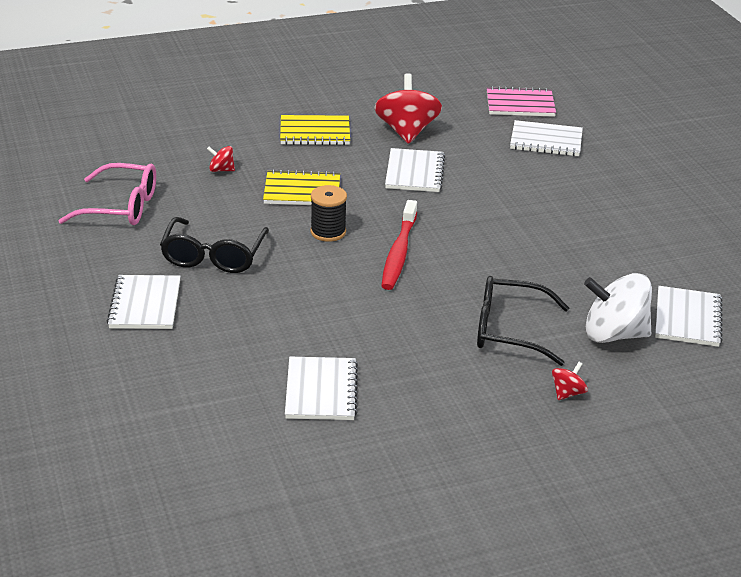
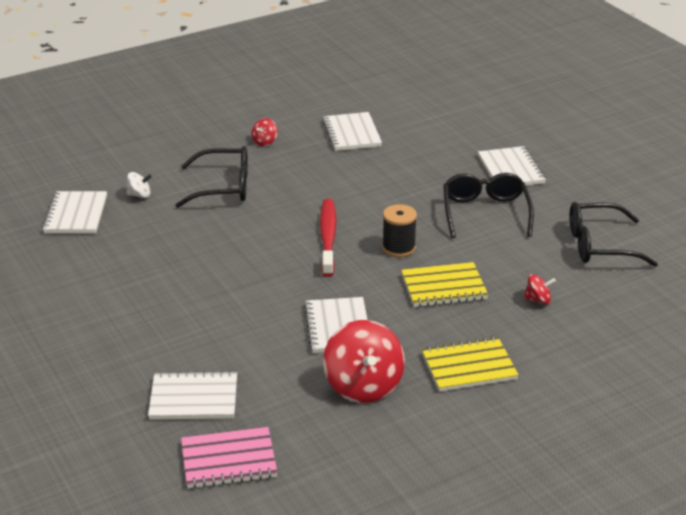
camera: 170 degrees right, 0 degrees up
(121, 207) = (599, 245): pink glasses -> black glasses
(567, 393) = (179, 153): red spinning top -> red spinning top (264, 142)
(614, 334) = (139, 195): white spinning top -> white spinning top, size x0.46

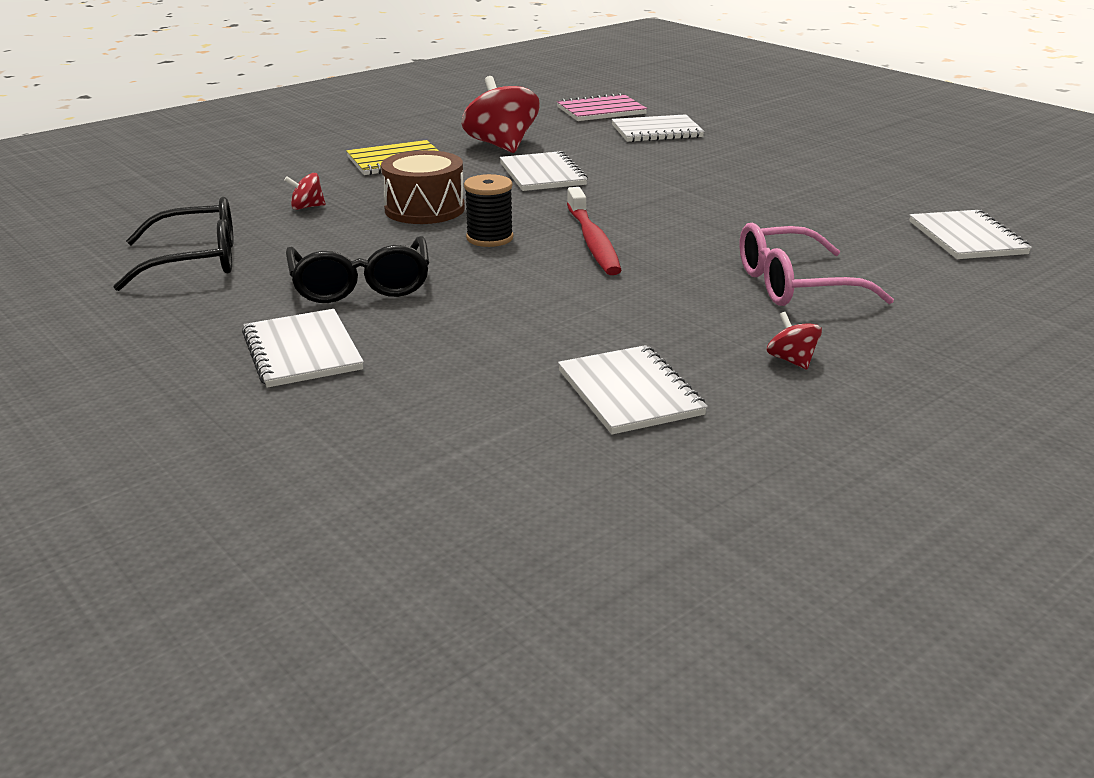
camera: 170 degrees right, 5 degrees down
(139, 195) = (910, 265): white spinning top -> none
(224, 187) = (794, 285): black glasses -> pink glasses
(264, 142) = (791, 360): red spinning top -> red spinning top turned 45 degrees counterclockwise
(444, 287) = (424, 209): yellow notebook -> brown drum

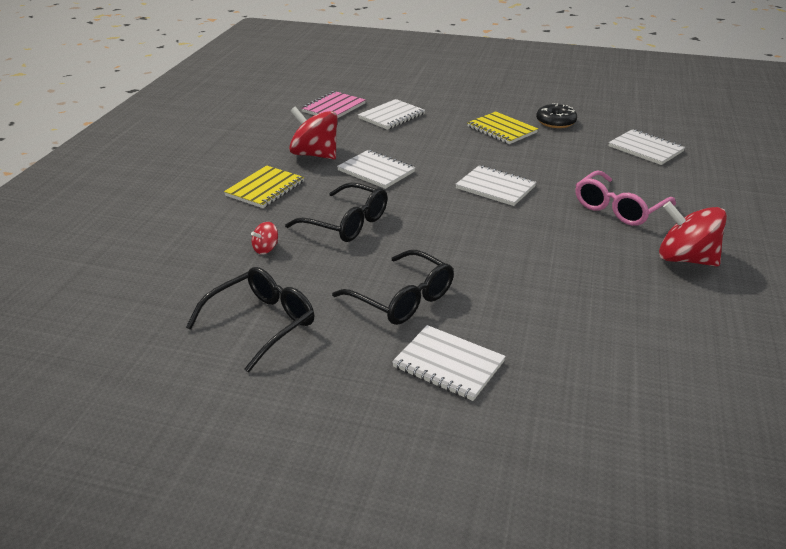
camera: 35 degrees left, 5 degrees up
(424, 209) = (347, 223): brown drum -> black glasses
(489, 238) = (421, 233): black spool -> none
(593, 241) = (480, 214): red toothbrush -> none
(630, 393) = (651, 313): white notebook -> white notebook (495, 187)
(780, 172) = (501, 130): none -> yellow notebook
(791, 360) = (685, 259): red spinning top -> red spinning top, size x2.18
(877, 181) = (555, 122): none -> black donut

